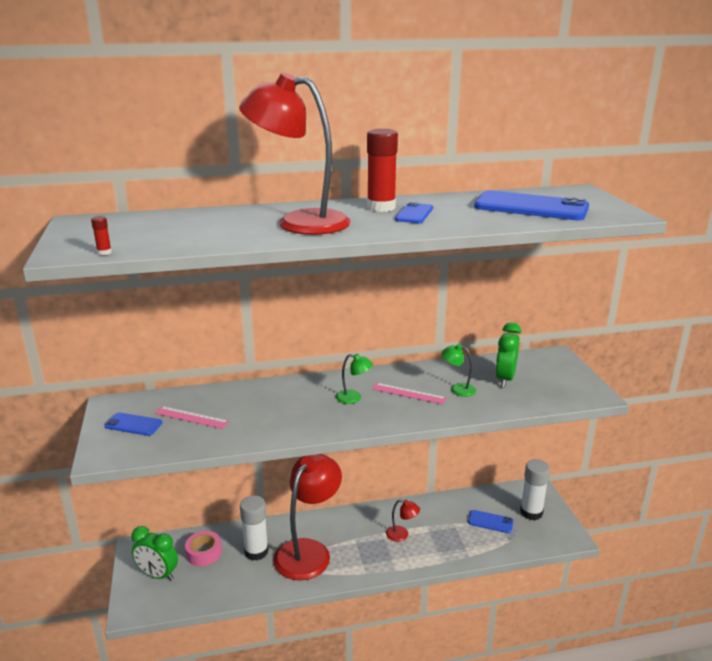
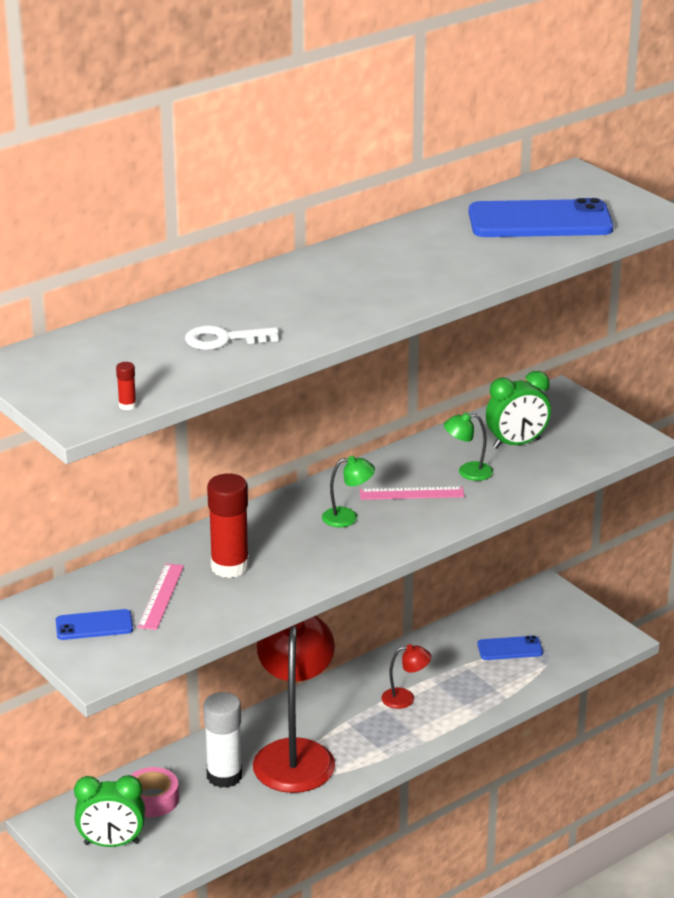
camera: 25 degrees left, 5 degrees up
(191, 417) = (161, 596): pink ruler -> pink ruler turned 75 degrees counterclockwise
(225, 231) = (223, 339): none -> white key
(299, 222) = (294, 306): red lamp -> none
(381, 207) = (364, 258): red glue stick -> red glue stick (230, 567)
(414, 214) = (415, 262): blue phone -> none
(505, 379) = (516, 443): green clock -> green clock turned 105 degrees counterclockwise
(531, 512) = (555, 622): white glue stick -> none

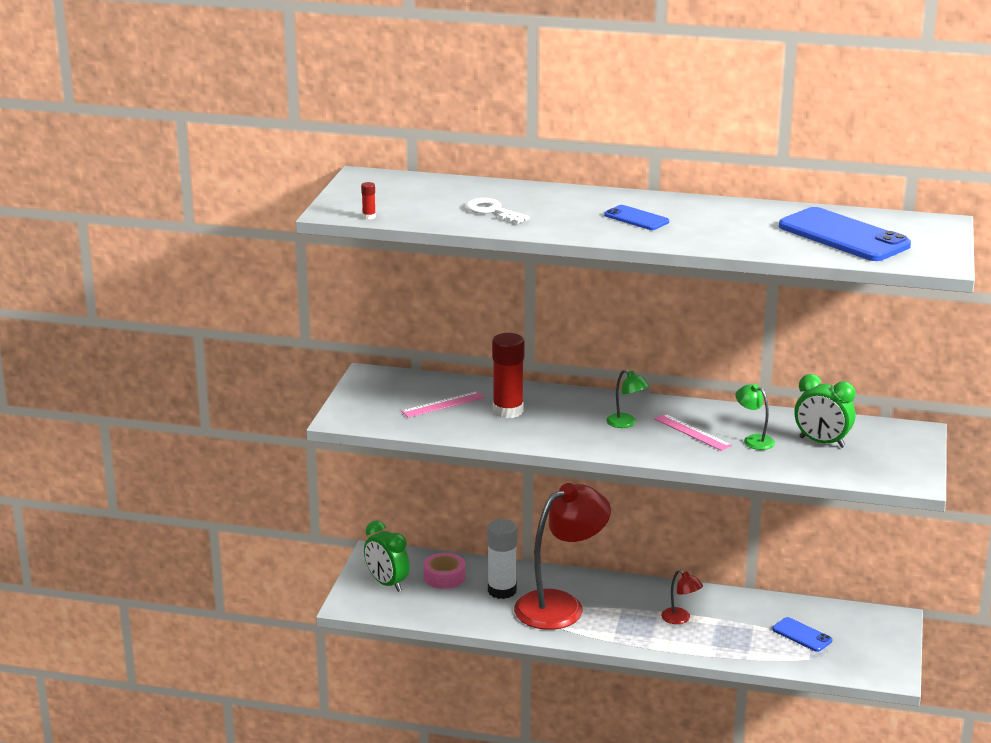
camera: 50 degrees right, 5 degrees down
(94, 625) = (383, 398): blue phone -> blue phone (636, 218)

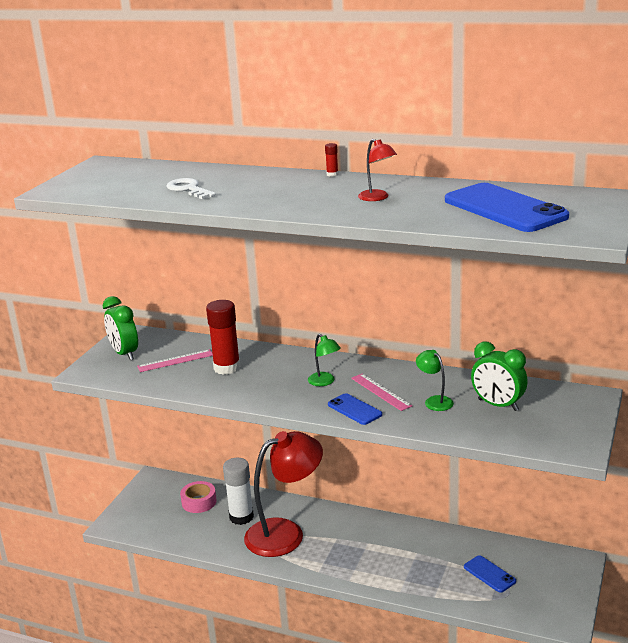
camera: 10 degrees right, 0 degrees up
(369, 216) = (78, 194): red glue stick -> red glue stick (332, 174)
(387, 583) = (151, 506): green clock -> green clock (124, 354)
(636, 218) = (314, 194): blue phone -> blue phone (354, 409)
(680, 619) = (384, 552): red lamp -> red lamp (377, 198)

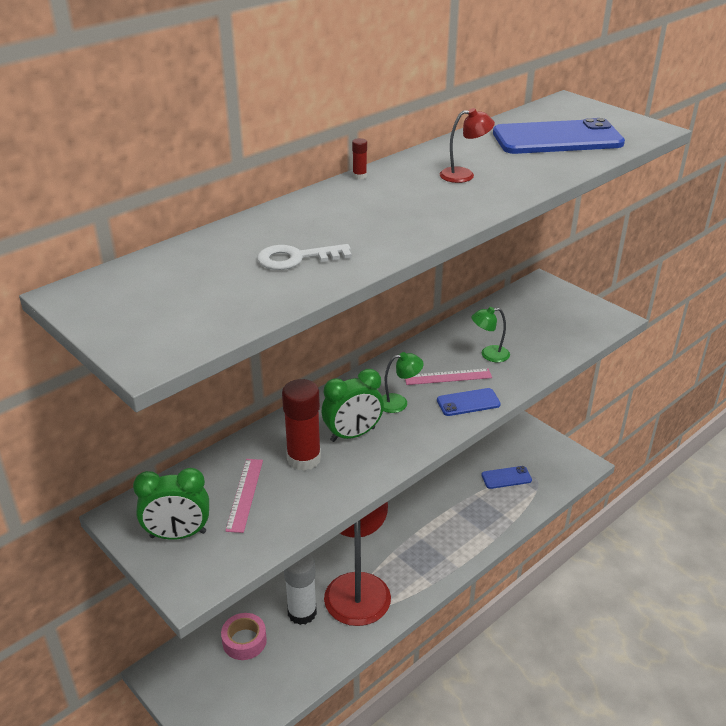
camera: 65 degrees left, 10 degrees up
(498, 405) = (521, 327): green clock -> green clock (353, 434)

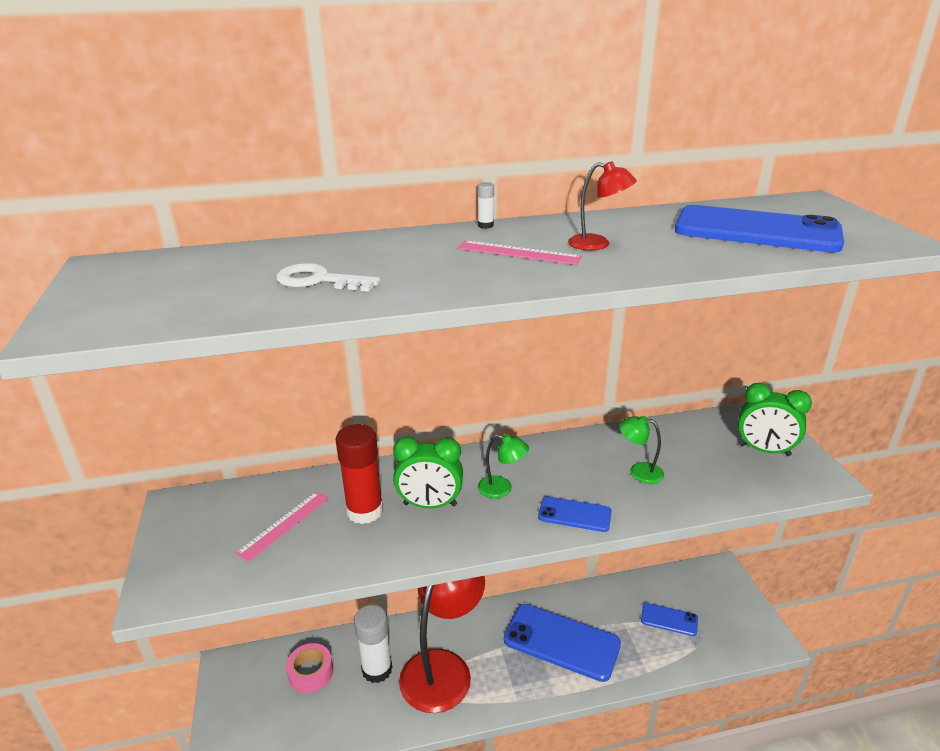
camera: 30 degrees right, 5 degrees down
(178, 534) = (197, 539): green clock -> green clock (764, 450)
(359, 176) = (485, 225): red glue stick -> white glue stick
(437, 527) = (561, 642): none -> blue phone
(448, 377) = (574, 480): pink ruler -> pink ruler (518, 253)

